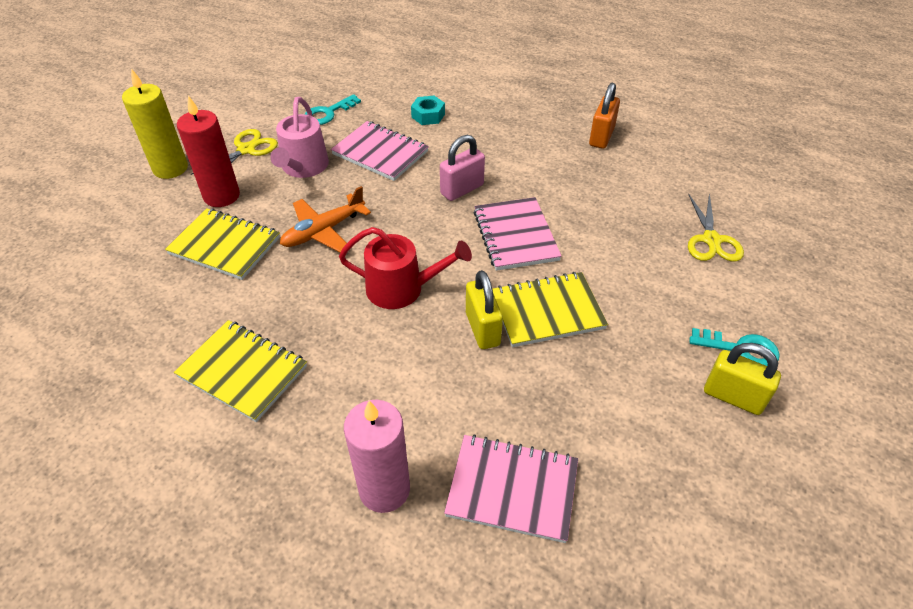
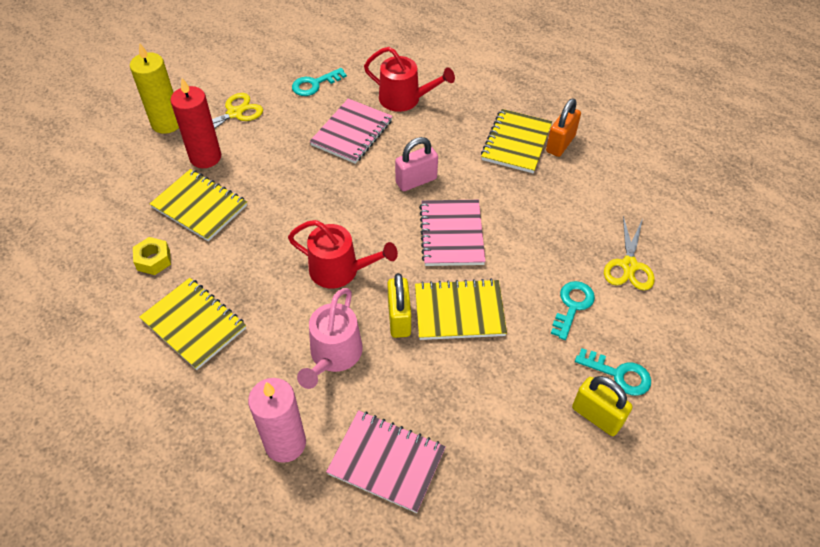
camera: 10 degrees right, 5 degrees up
(180, 309) = (153, 260): none -> yellow nut
(303, 167) = (281, 138): pink watering can -> pink watering can (334, 355)
(323, 231) = (285, 205): orange plane -> none
(380, 153) = (352, 133): pink notebook -> pink notebook turned 75 degrees clockwise
(428, 115) = (404, 99): turquoise nut -> red watering can
(556, 141) = (516, 143): none -> yellow notebook
(667, 287) = (572, 306): none -> turquoise key

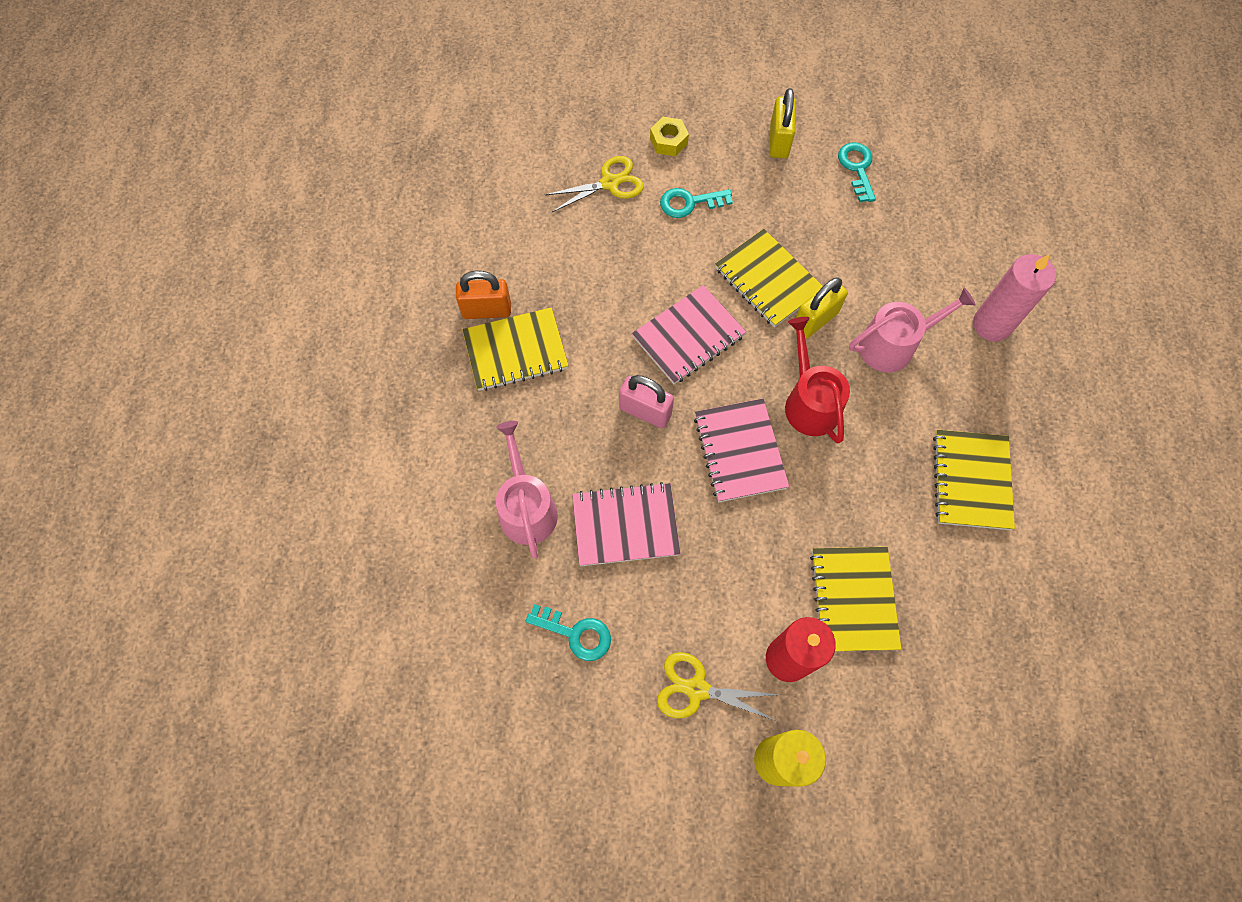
camera: 125 degrees left, 15 degrees up
(153, 260) = (948, 583): yellow nut -> yellow nut (668, 141)
(386, 461) = (938, 249): pink notebook -> pink notebook (739, 451)
(404, 99) = (526, 508): red watering can -> pink watering can
(619, 374) = (729, 143): turquoise key -> turquoise key (857, 168)

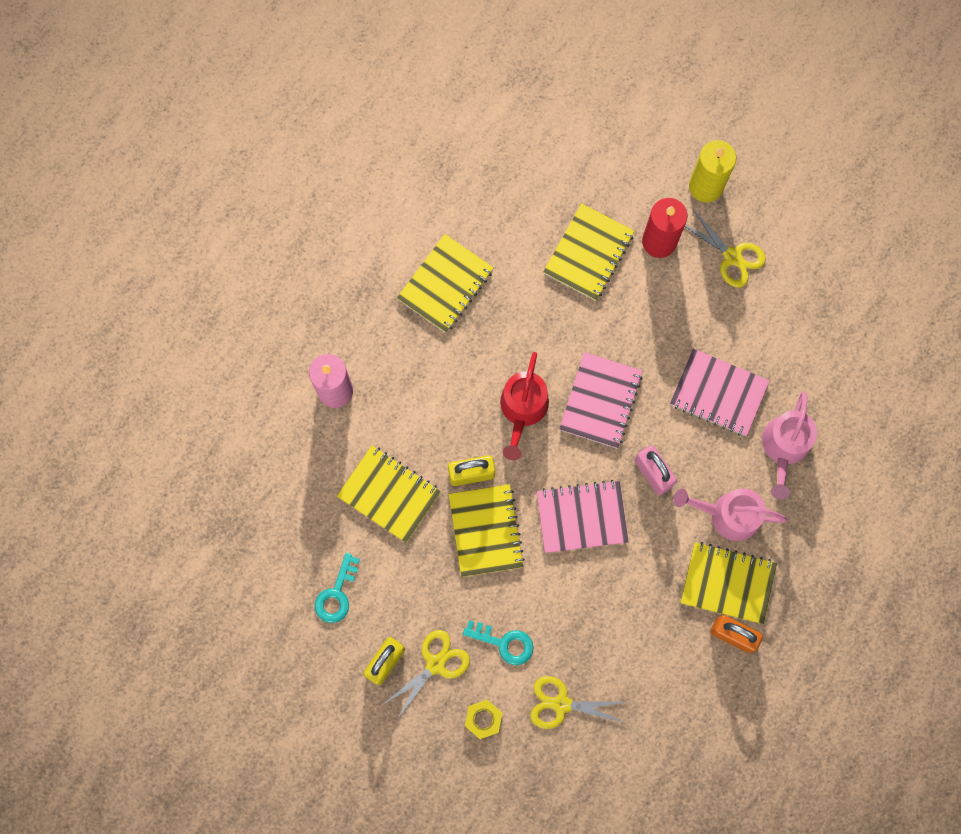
camera: 150 degrees left, 10 degrees up
(576, 633) = (795, 337): turquoise key -> none
(736, 160) = (435, 664): none -> yellow scissors
(874, 265) = (389, 494): none -> yellow notebook
(893, 345) = (425, 418): pink watering can -> pink watering can (728, 515)

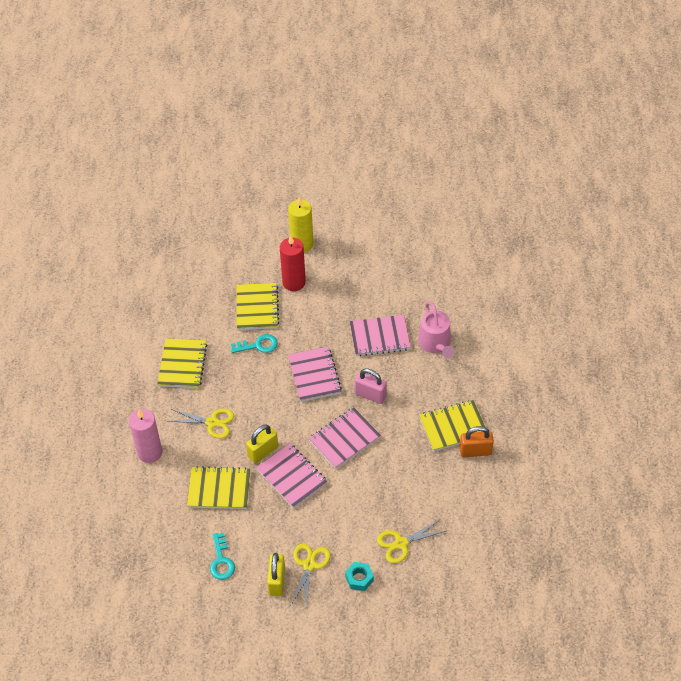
camera: 30 degrees left, 25 degrees down
(483, 719) = (359, 578): yellow nut -> turquoise nut
(486, 531) = (292, 477): yellow notebook -> pink notebook
(504, 643) = (344, 530): turquoise key -> turquoise key (258, 345)
(523, 409) = (271, 403): red watering can -> none
(728, 515) = (428, 393): pink watering can -> none
(732, 256) = (340, 269): yellow scissors -> yellow scissors (212, 422)

